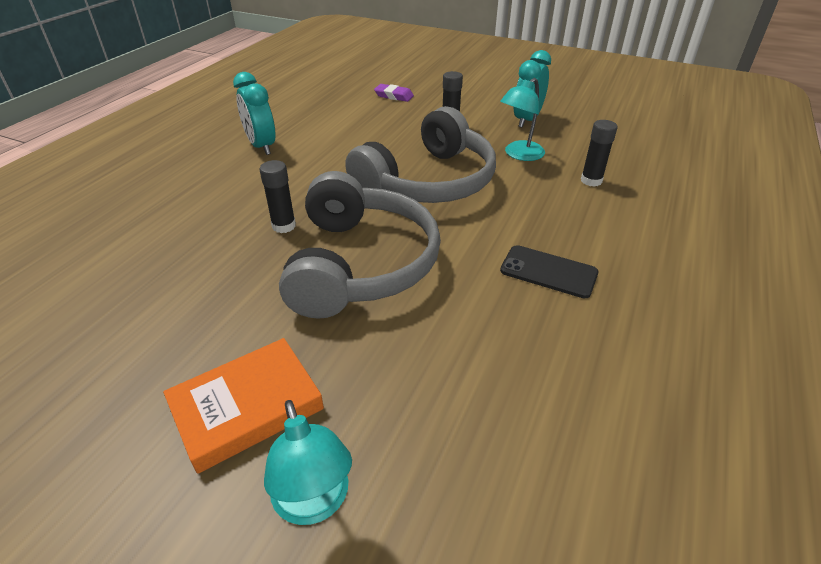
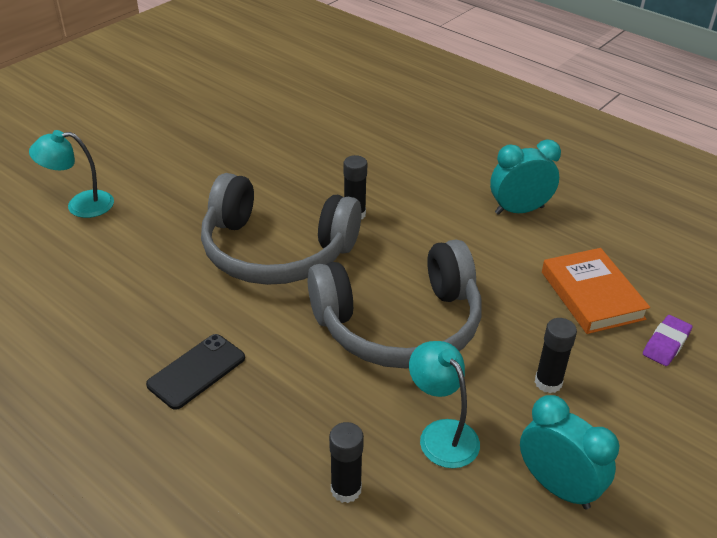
camera: 105 degrees right, 0 degrees up
(246, 407) = (163, 186): orange book -> orange book (592, 295)
(428, 182) = (399, 324): grey headphones -> grey headphones turned 75 degrees counterclockwise

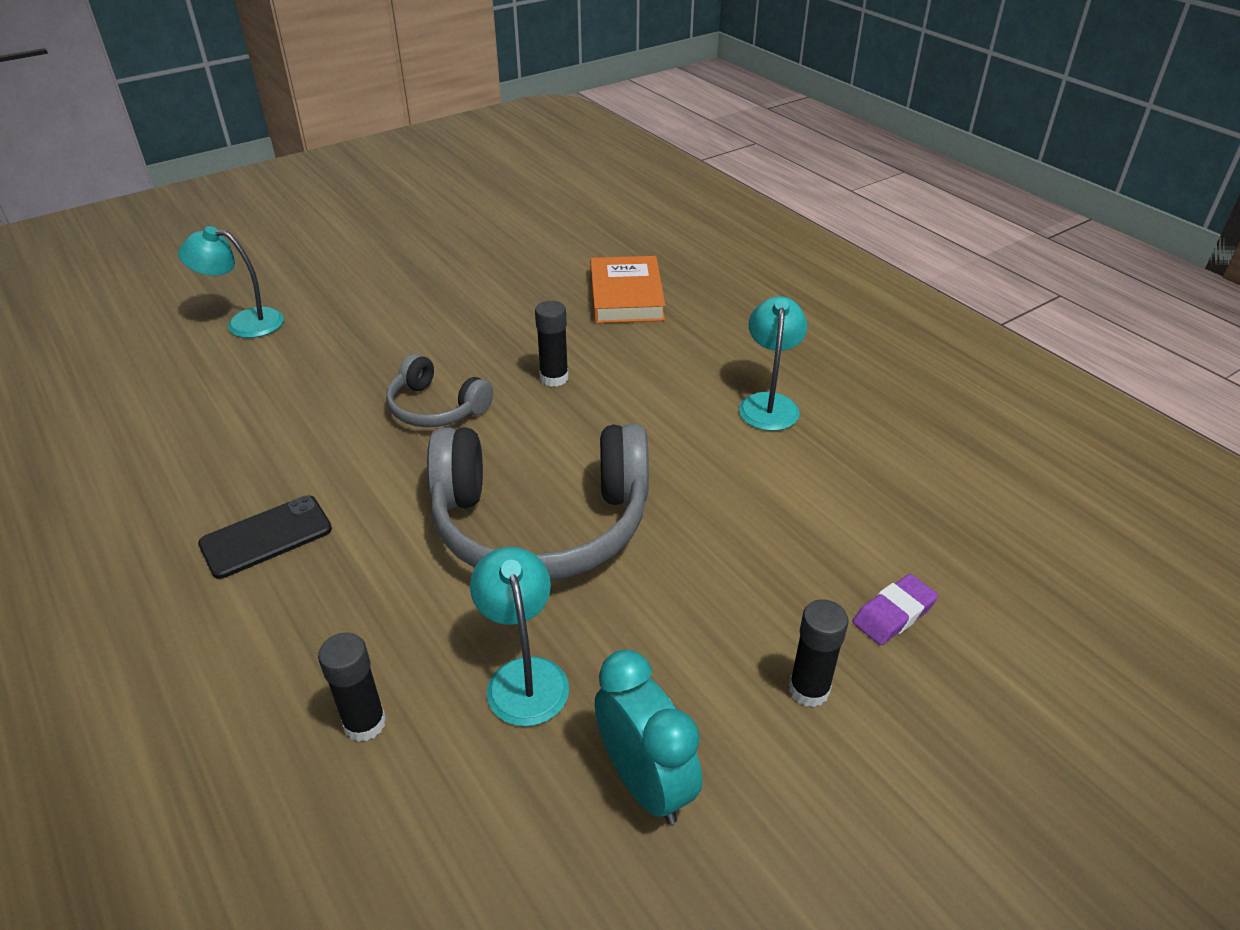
camera: 15 degrees right, 0 degrees up
(276, 251) = (436, 408): grey headphones -> grey headphones, size x0.51
(519, 210) = (769, 403): turquoise clock -> turquoise lamp
(548, 382) = (700, 635): black glue stick -> black glue stick (809, 689)
(592, 295) = (817, 529): orange book -> orange book (626, 296)

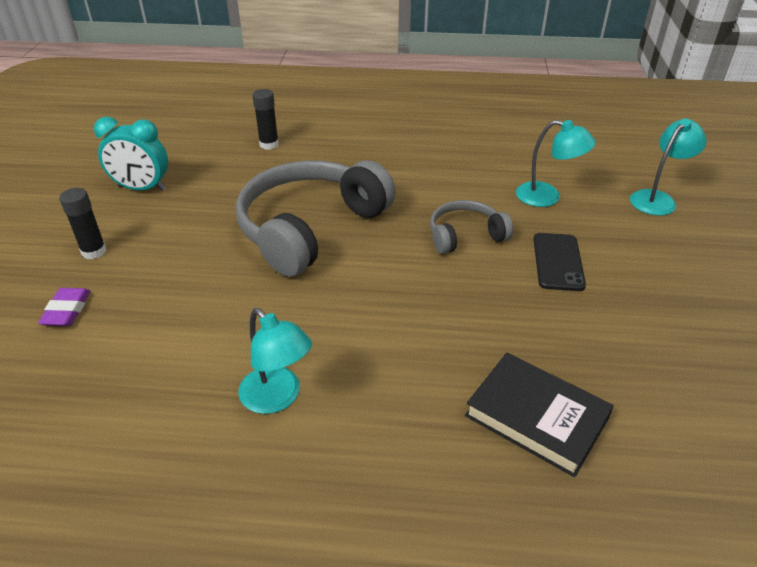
camera: 130 degrees right, 0 degrees up
(266, 537) = (411, 153): black phone -> black phone (558, 262)
(524, 676) = (231, 184): turquoise lamp -> turquoise lamp (547, 197)
(554, 378) = (444, 300): black glue stick -> none
(626, 296) = (536, 417): orange book -> black book

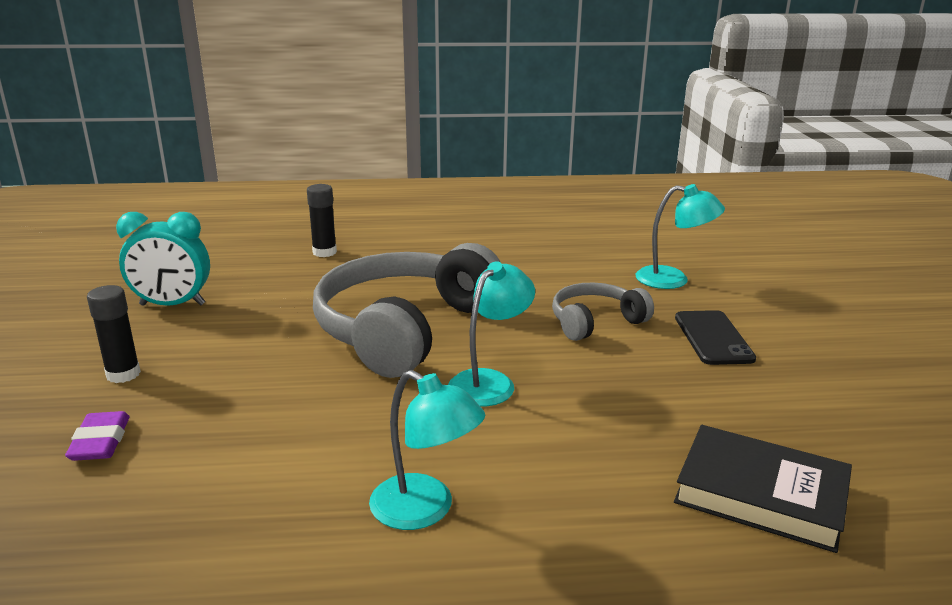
camera: 10 degrees left, 15 degrees down
(657, 199) = (793, 273): turquoise lamp -> turquoise lamp (490, 382)

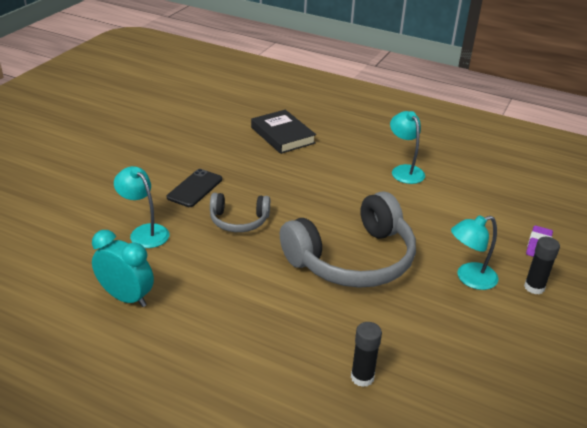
camera: 150 degrees left, 10 degrees up
(172, 305) = (506, 349): turquoise clock -> turquoise clock (126, 297)
(490, 382) = (335, 208): turquoise lamp -> turquoise lamp (469, 278)

